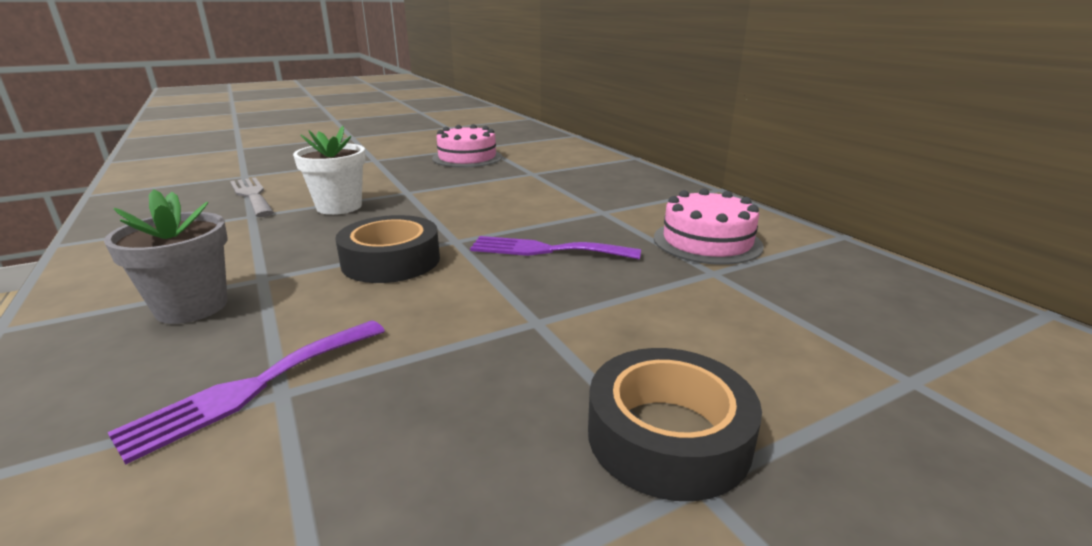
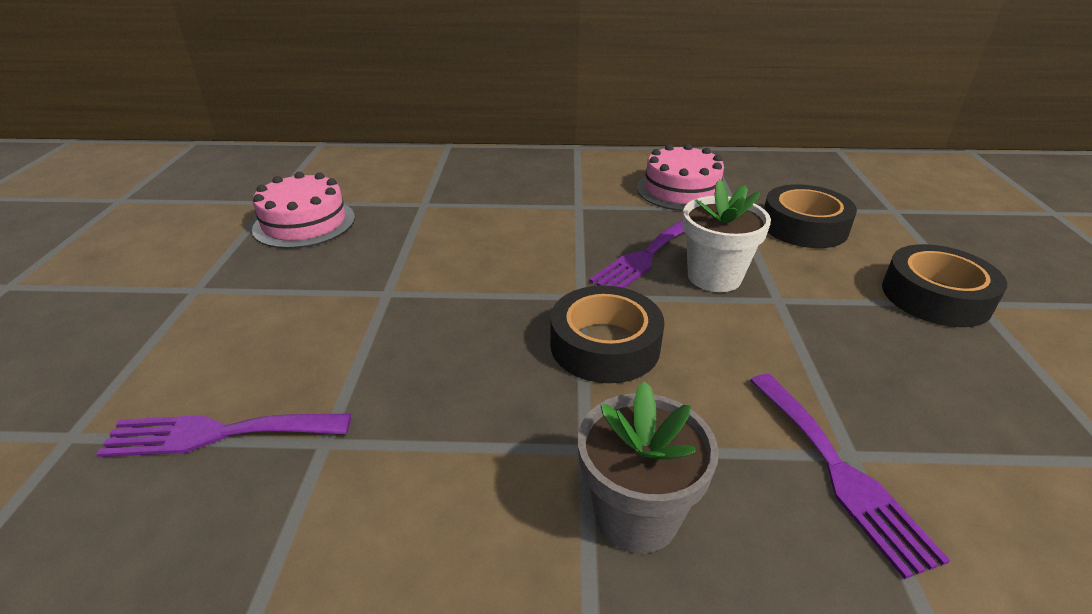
camera: 60 degrees left, 10 degrees up
(252, 195) = (218, 433): grey fork -> purple fork
(339, 207) = (384, 353): white flower pot -> white flower pot (714, 277)
(732, 316) = (804, 226): none -> black tape

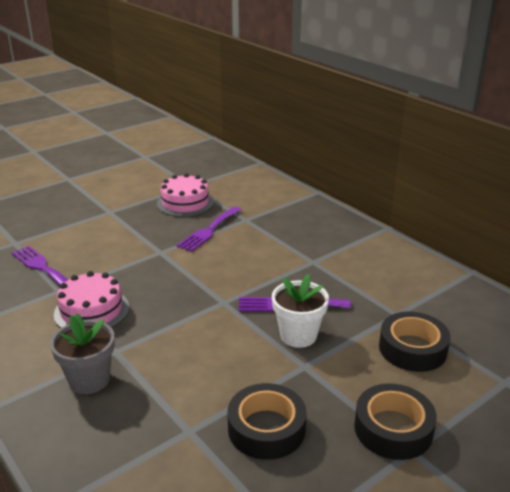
camera: 50 degrees right, 5 degrees down
(605, 345) = (191, 326): black tape -> black tape (266, 428)
(681, 190) = (388, 286): pink cake -> pink cake (91, 310)
(838, 471) = (172, 429): purple fork -> purple fork (209, 230)

